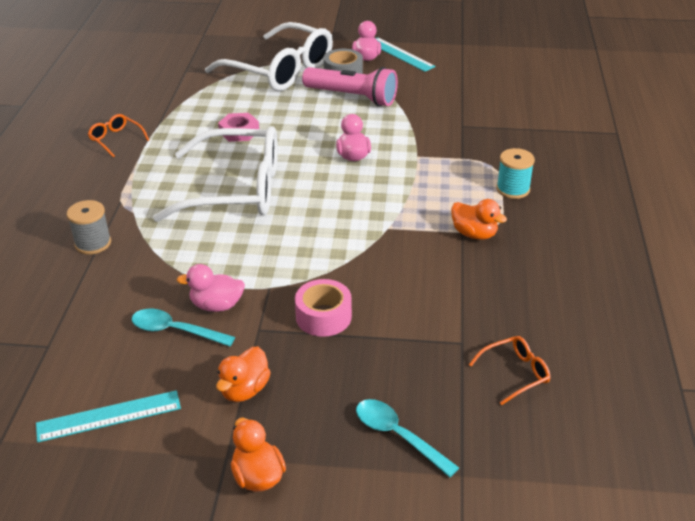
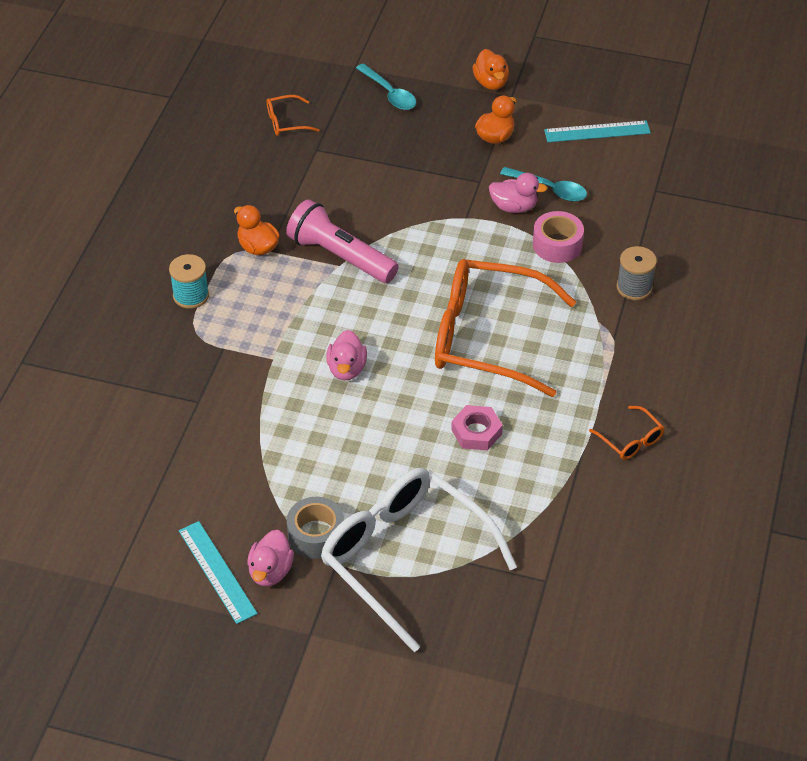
camera: 170 degrees left, 10 degrees up
(236, 189) = (487, 337): white glasses -> orange glasses
(323, 316) = (423, 185): pink tape -> pink tape (557, 245)
(352, 97) = (317, 478): pink flashlight -> pink flashlight (340, 256)

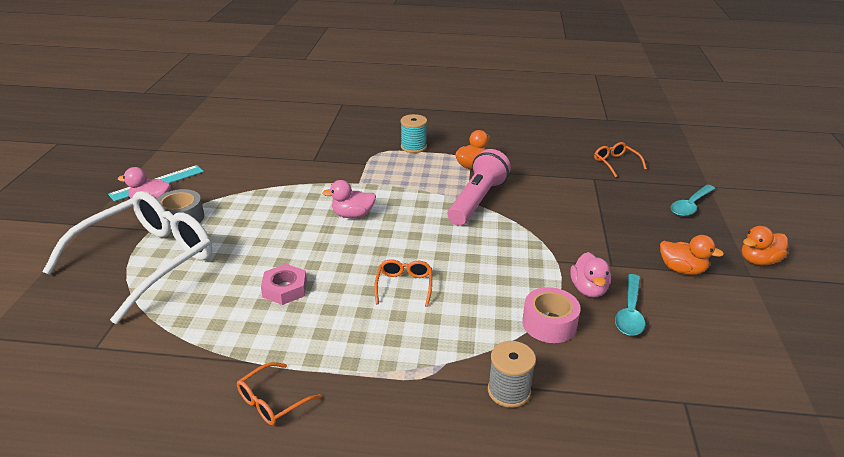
camera: 80 degrees right, 15 degrees down
(487, 337) = (404, 286): orange glasses -> orange glasses, size x0.40
(597, 132) = (748, 343): turquoise ruler -> none

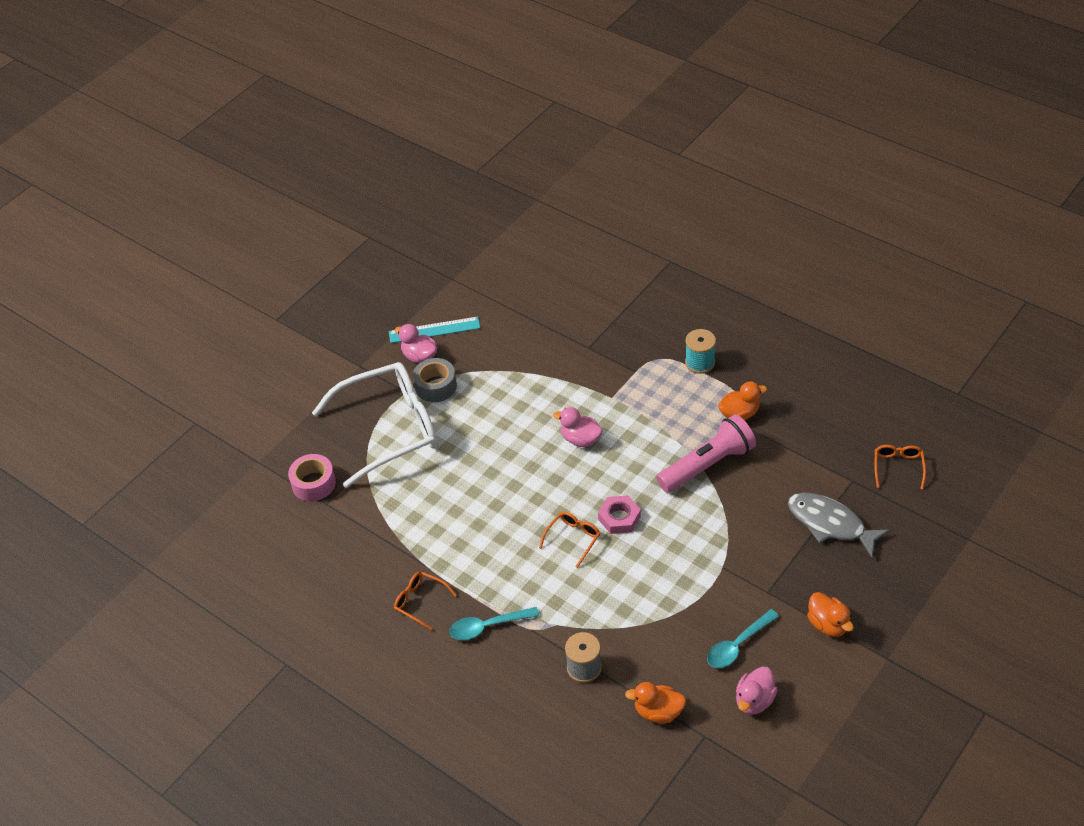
camera: 35 degrees right, 15 degrees up
(272, 401) = (420, 601): orange glasses -> orange glasses turned 45 degrees clockwise
(285, 289) = (479, 503): pink nut -> pink nut (619, 518)
(549, 324) = (661, 626): pink tape -> pink tape (313, 483)
(588, 289) = (723, 608): pink duck -> pink duck (754, 700)
(607, 207) = (830, 524): none -> grey fish
(690, 205) = (919, 556): turquoise spoon -> turquoise spoon (488, 626)
(758, 261) = (914, 647): orange duck -> orange duck (658, 712)

